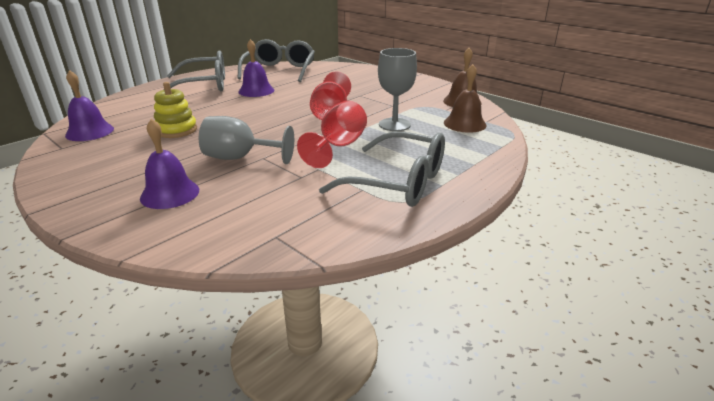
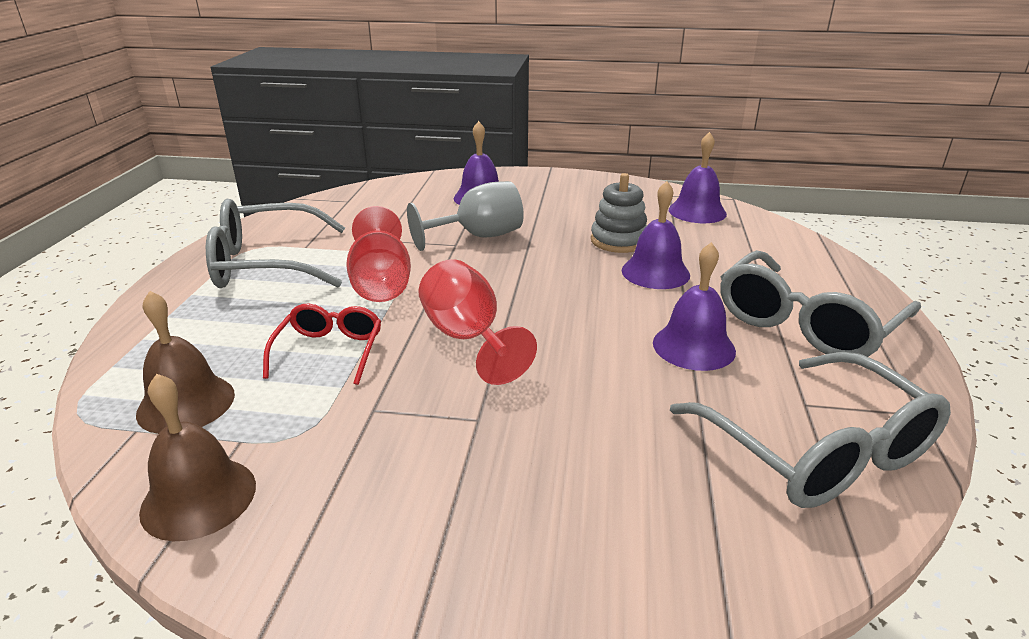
camera: 145 degrees right, 0 degrees up
(176, 130) = (618, 240): yellow stacking toy -> grey stacking toy
(203, 112) = (655, 272): none -> purple bell
(394, 125) = (329, 351): grey goblet -> red glasses

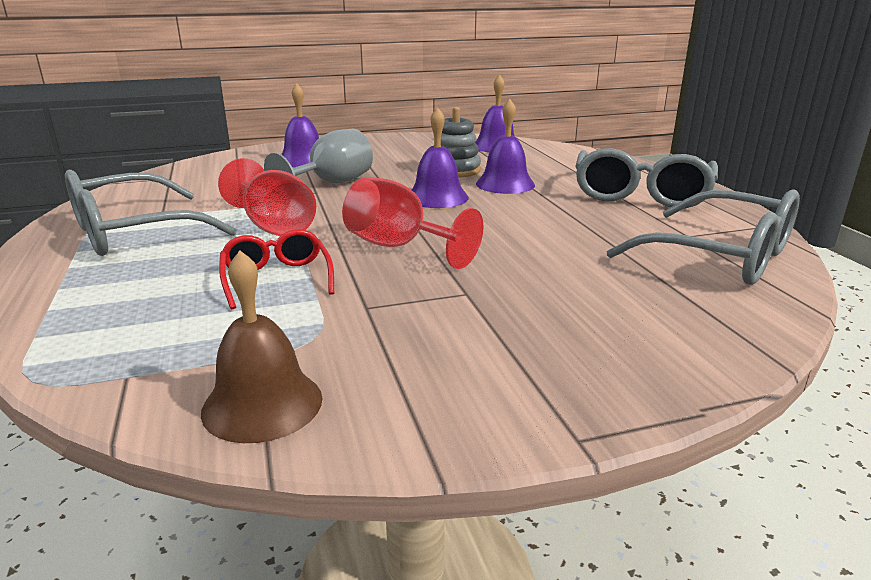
camera: 25 degrees left, 5 degrees down
(186, 403) = (163, 344): brown bell -> none
(693, 346) = (581, 220): purple bell -> purple bell (437, 197)

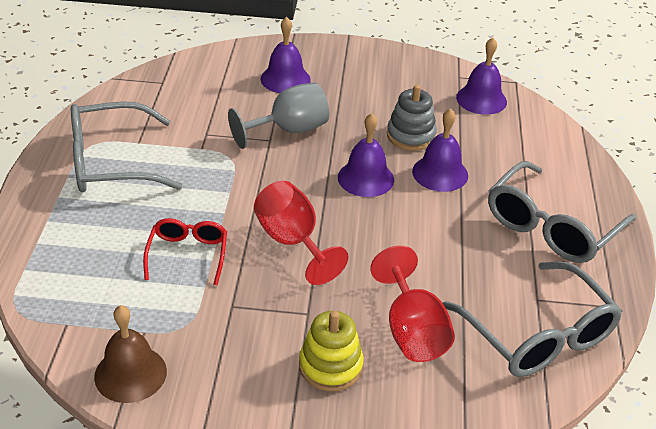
camera: 20 degrees right, 15 degrees up
(274, 226) = (214, 185): red goblet -> red goblet (412, 331)
(537, 328) = (330, 366): none -> yellow stacking toy

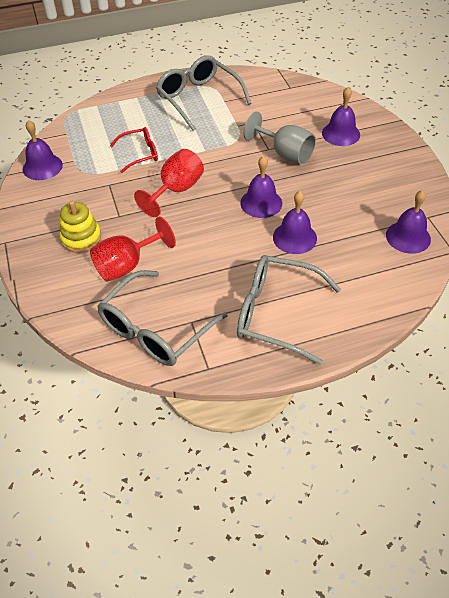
camera: 70 degrees right, 10 degrees up
(130, 374) = (42, 167): brown bell -> purple bell
(411, 136) = (327, 211): grey stacking toy -> none

